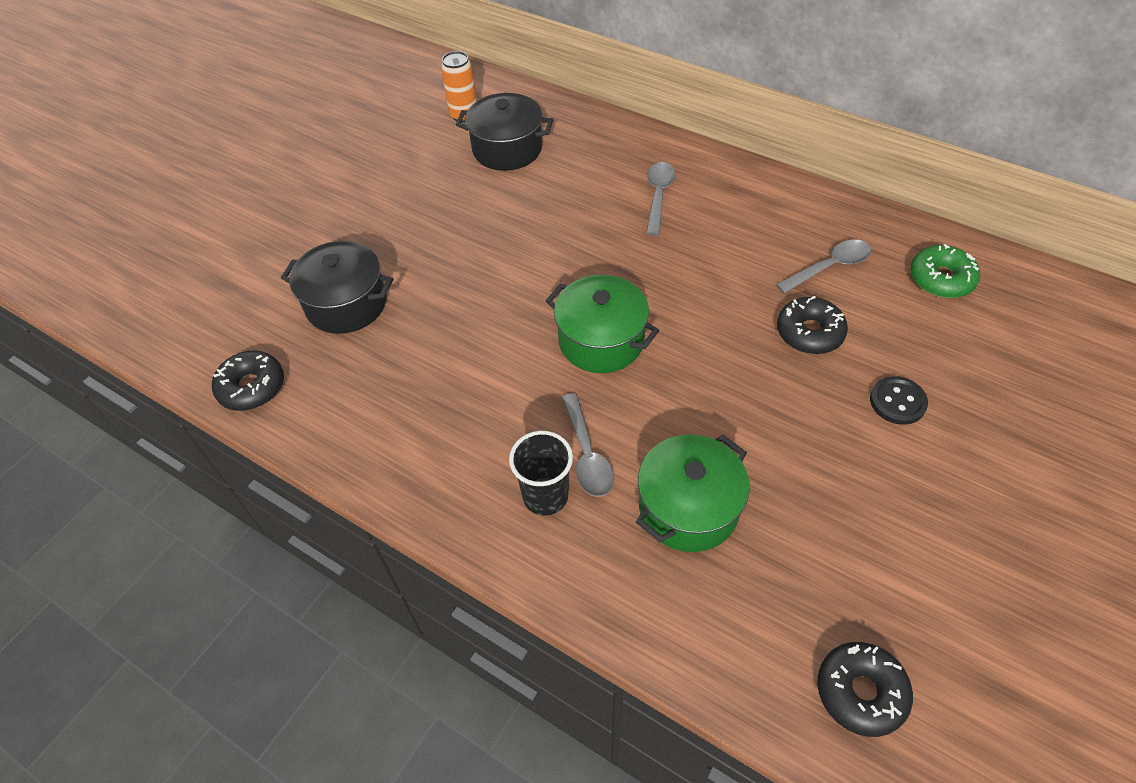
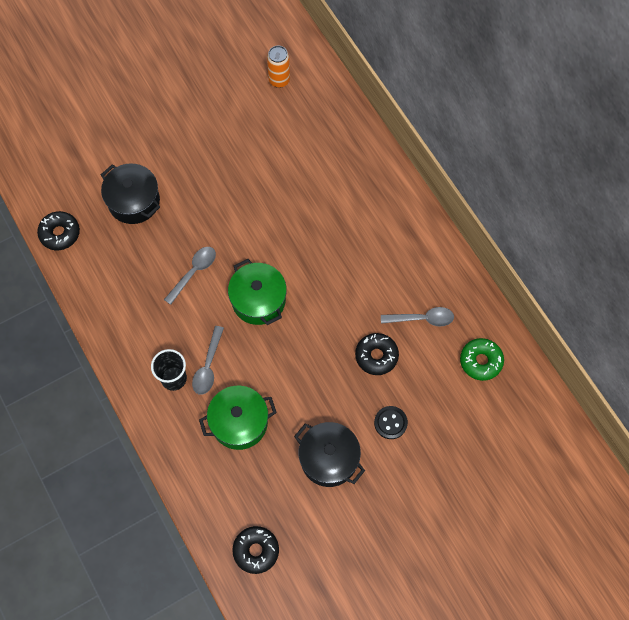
camera: 25 degrees right, 15 degrees up
(507, 149) = (290, 125): black pot -> black pot (329, 459)
(658, 196) = (358, 213): grey spoon -> grey spoon (193, 272)

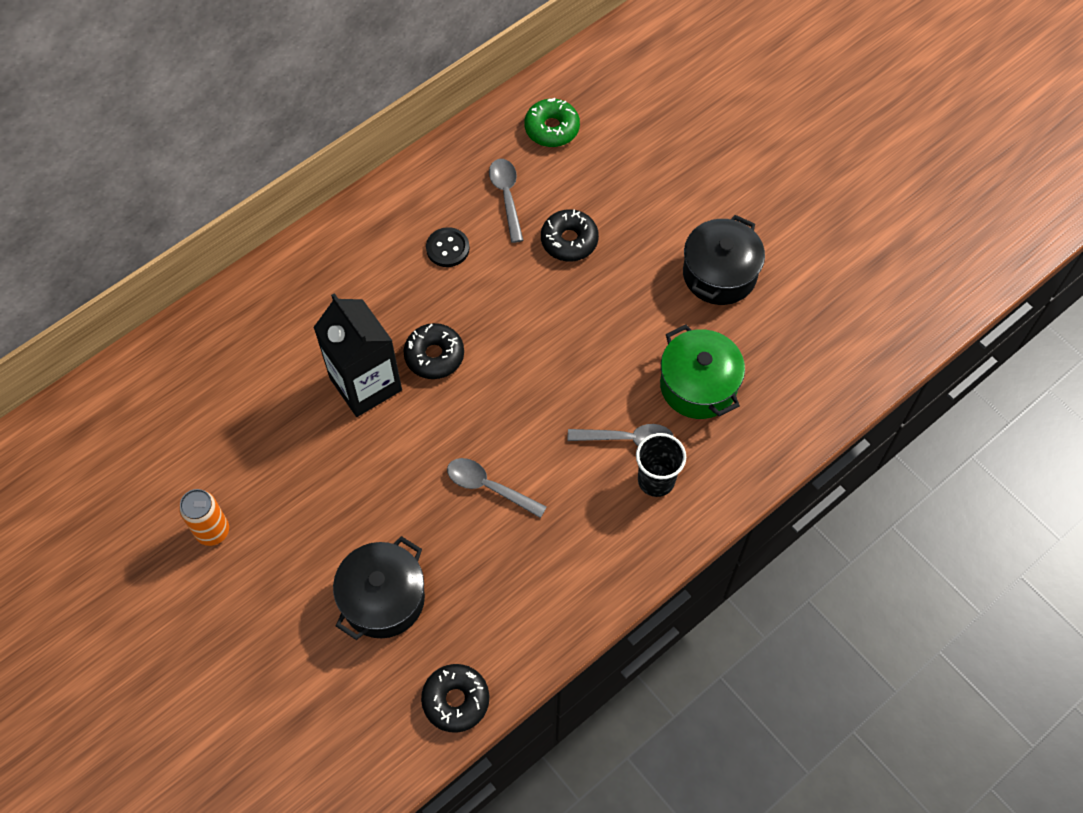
camera: 100 degrees left, 5 degrees down
(256, 550) = (858, 336): black donut -> black donut (434, 356)
(258, 300) = (517, 393): green pot -> none
(279, 80) = (144, 429): orange can -> orange can (212, 531)
(285, 208) = (365, 384): none -> black carton
(390, 423) = (655, 214): black button -> black button (447, 248)

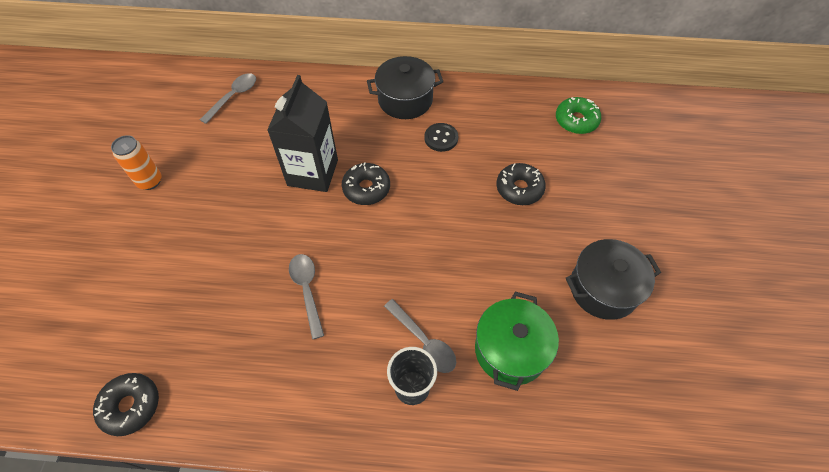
camera: 45 degrees right, 5 degrees down
(383, 599) = (174, 299): black pot -> black pot (405, 100)
(507, 197) = (507, 137): grey spoon -> grey spoon (233, 97)

